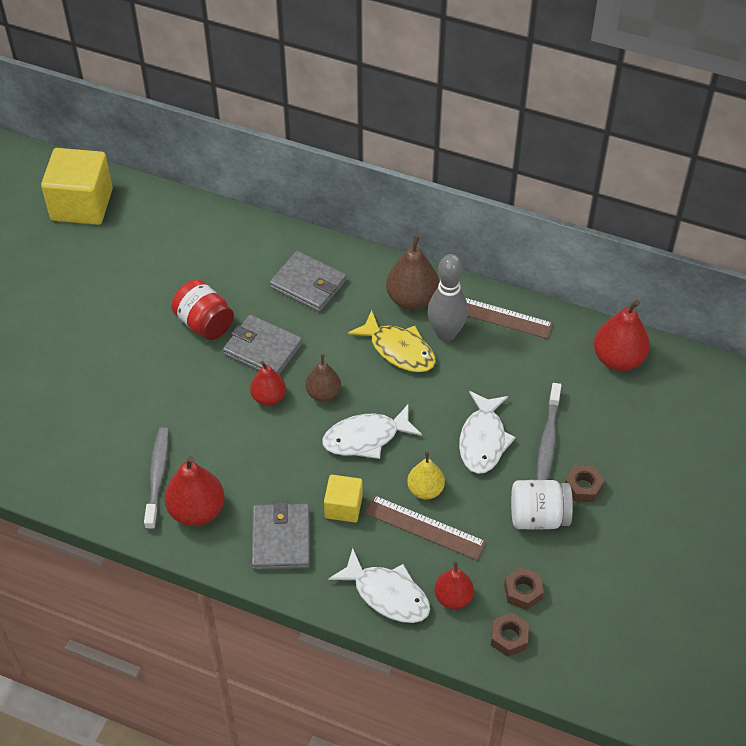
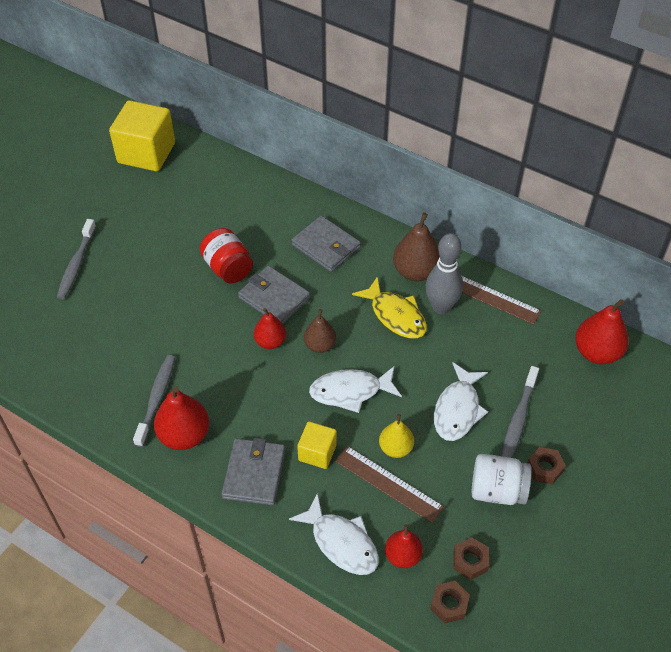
camera: 10 degrees right, 0 degrees up
(32, 342) = (77, 264): none -> grey toothbrush

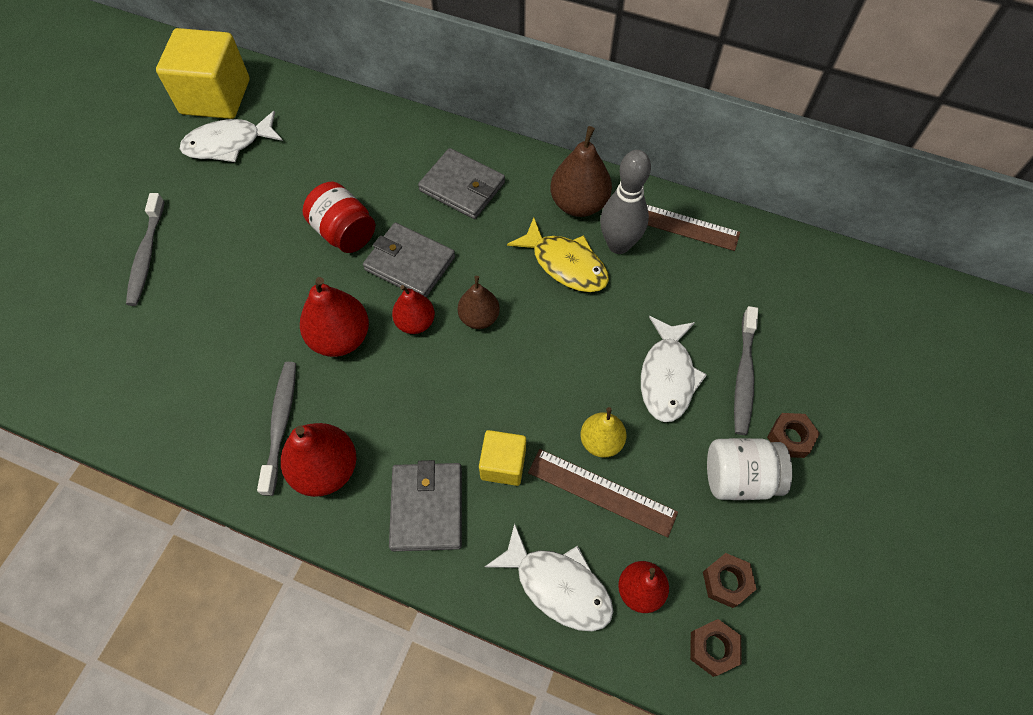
camera: 10 degrees left, 10 degrees up
(350, 391) = (529, 374): white fish -> white fish (228, 144)
(596, 352) = (817, 275): red pear -> red pear (340, 338)

